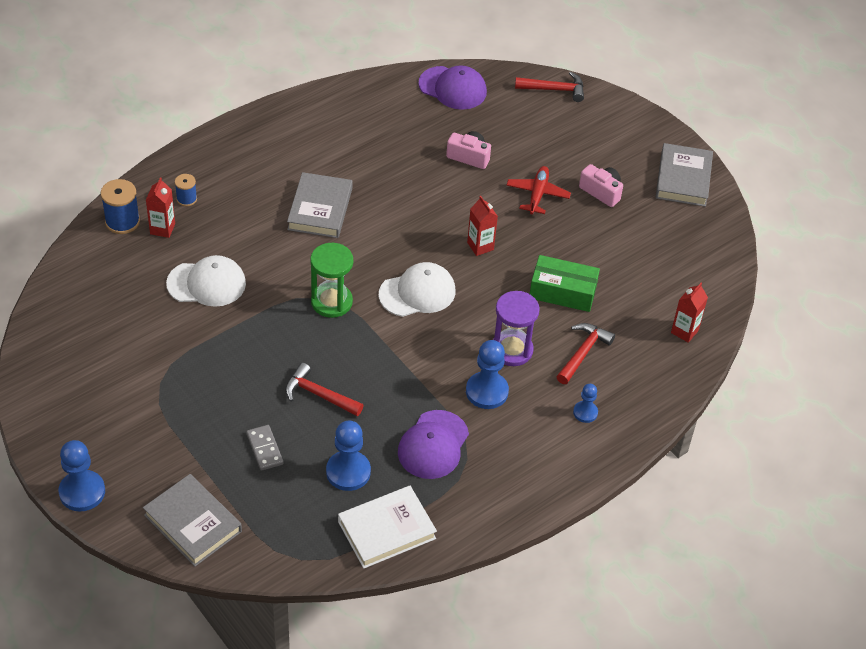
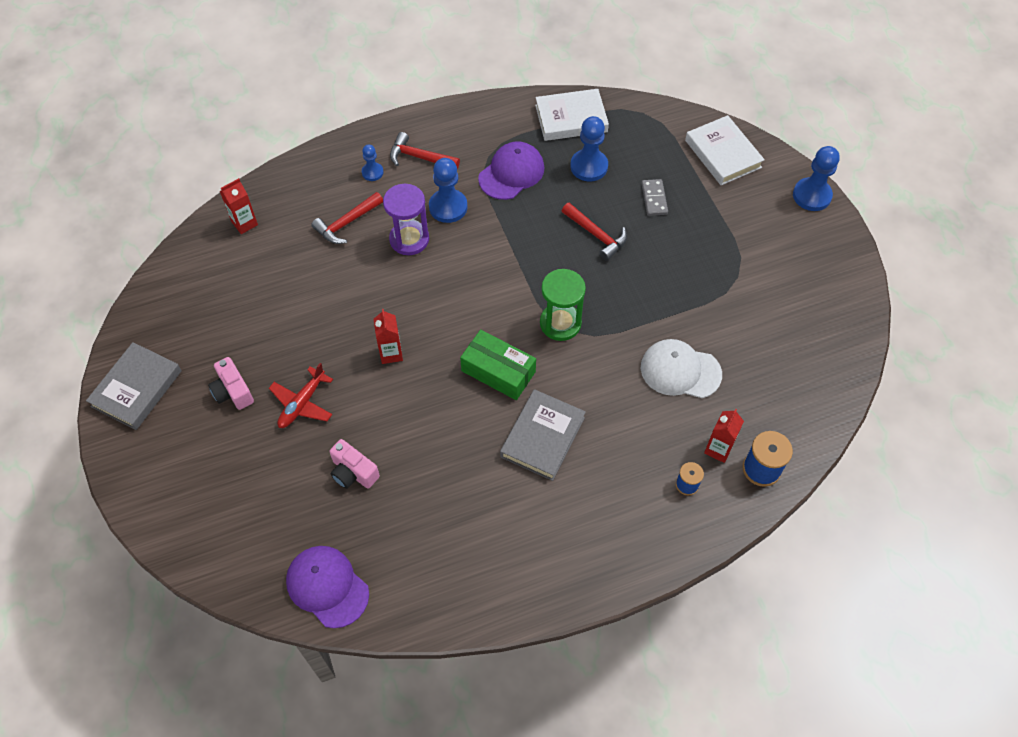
camera: 160 degrees left, 10 degrees up
(193, 523) = (723, 154): grey book -> white book
(417, 293) = (474, 315): white cap -> none
(554, 89) = (204, 554): red hammer -> red hammer (419, 157)
(562, 292) = (334, 286): green box -> green box (498, 371)

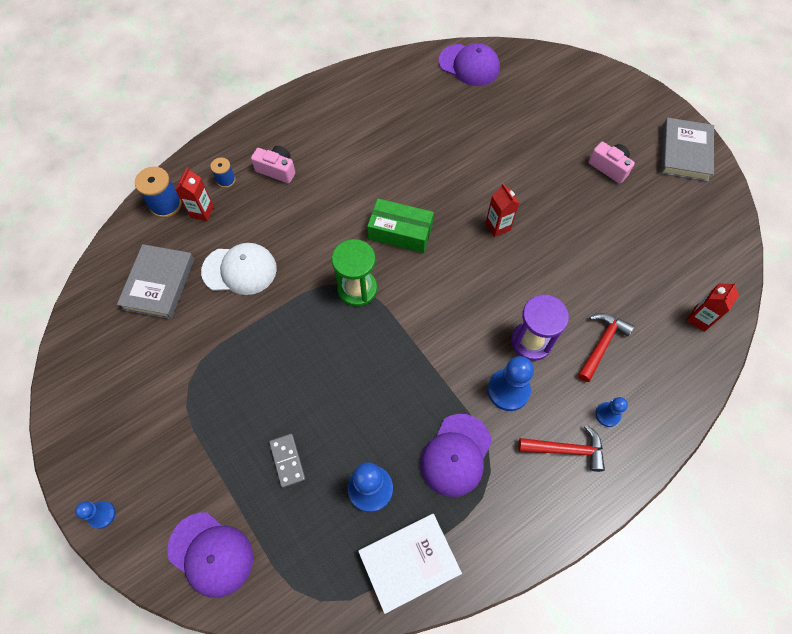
camera: 165 degrees right, 5 degrees up
(302, 403) = (549, 171): red plane -> none
(353, 472) = (485, 133): pink camera -> pink camera (277, 170)
(542, 437) = (348, 189): grey book -> grey book (159, 284)
(596, 235) = (343, 395): red hammer -> none
(723, 154) = (211, 554): white book -> purple cap
(812, 195) = (102, 514): blue pawn -> blue pawn, size x0.57

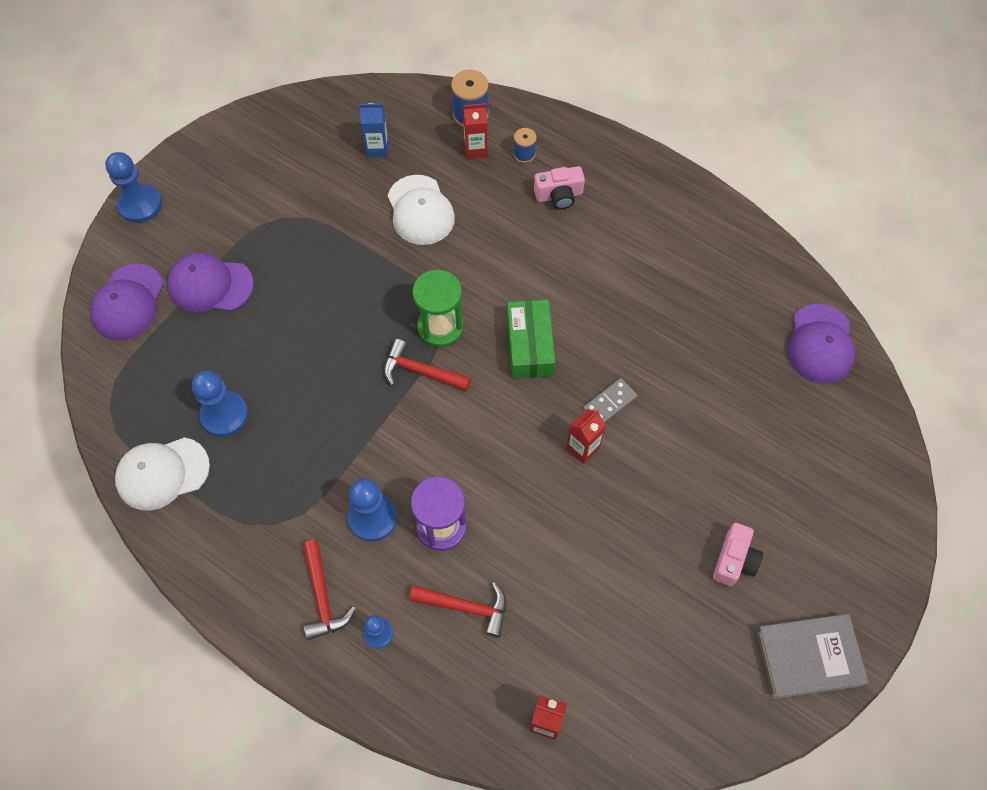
camera: 70 degrees right, 0 degrees up
(102, 514) = (140, 204): blue pawn -> blue pawn, size x1.74
(159, 284) = (377, 148): grey book -> blue carton
(277, 170) = (559, 195): pink camera -> pink camera turned 75 degrees clockwise
(287, 460) = (231, 331): grey domino -> grey domino (609, 403)
(391, 315) = (420, 371): none -> red hammer
(409, 562) = (162, 473): white book -> white cap
(456, 455) = (283, 484): purple cap -> purple cap (210, 285)

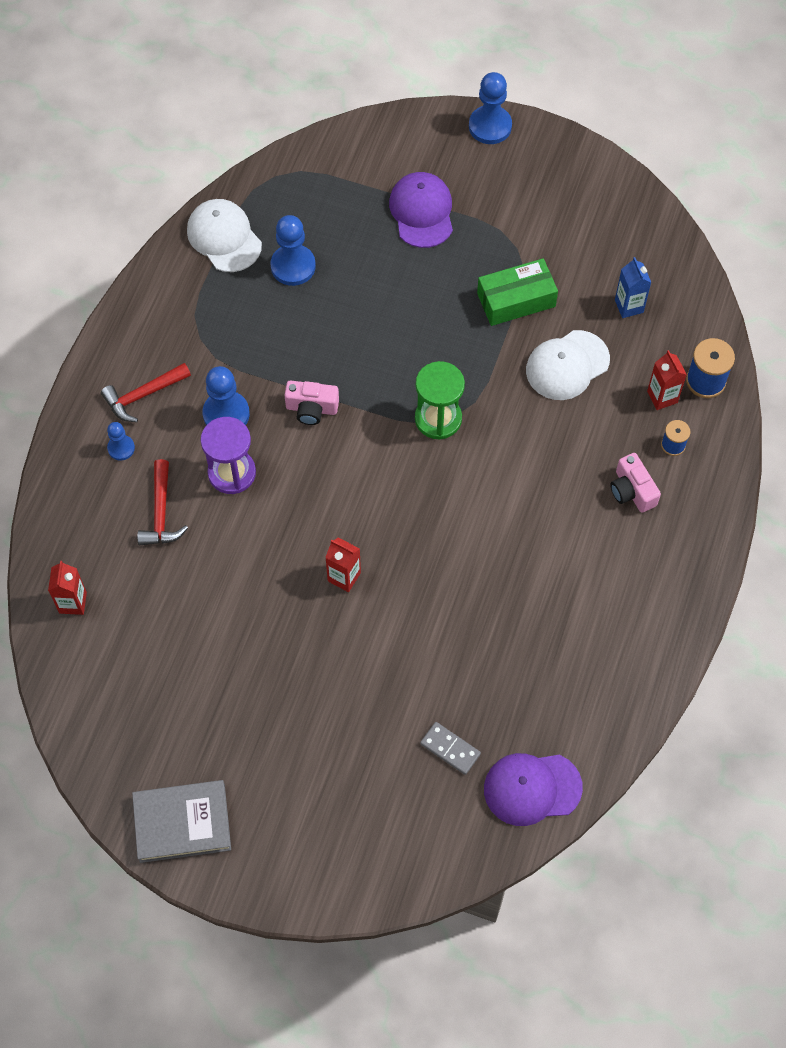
camera: 75 degrees right, 0 degrees up
(128, 302) = (382, 153): purple cap -> none
(420, 371) = (384, 414): red hammer -> none
(530, 346) = (442, 504): green box -> green box (516, 300)
(609, 403) = (400, 591): grey domino -> grey domino (450, 749)
(734, 560) = (263, 739): pink camera -> pink camera (311, 408)
(808, 657) = (182, 823): grey book -> grey book turned 75 degrees counterclockwise

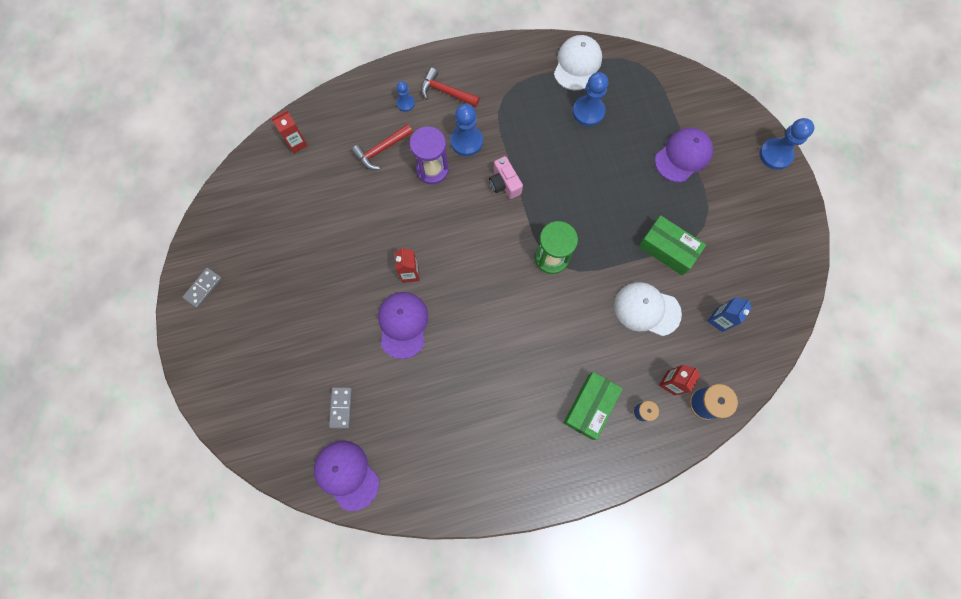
camera: 55 degrees right, 10 degrees up
(182, 823) = (203, 288): grey book -> grey domino
(400, 622) = (403, 324): none -> purple cap
(632, 491) = (590, 406): pink camera -> green box

